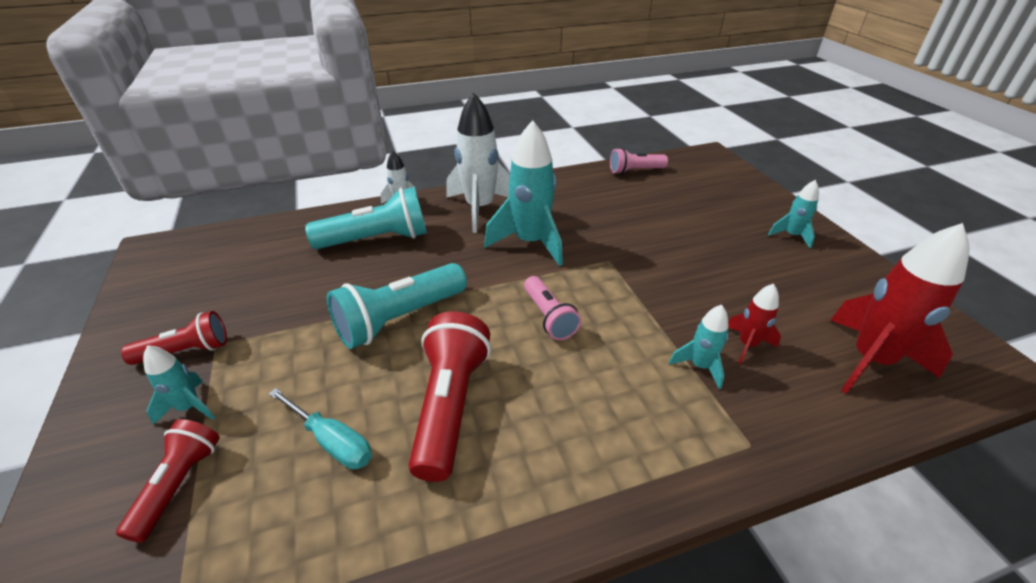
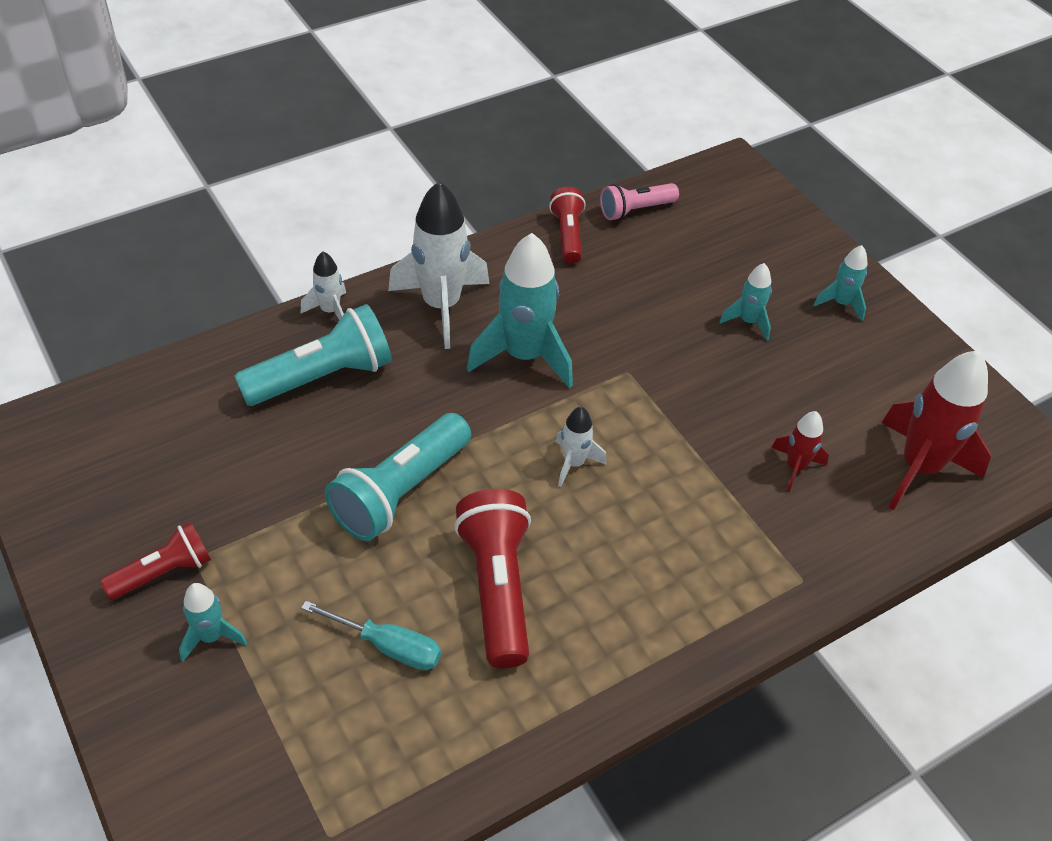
camera: 15 degrees left, 10 degrees up
(179, 484) = (252, 715): red flashlight -> red flashlight (568, 235)
(548, 317) = (574, 463): pink flashlight -> white rocket
(700, 366) = (748, 501): turquoise rocket -> turquoise rocket (748, 321)

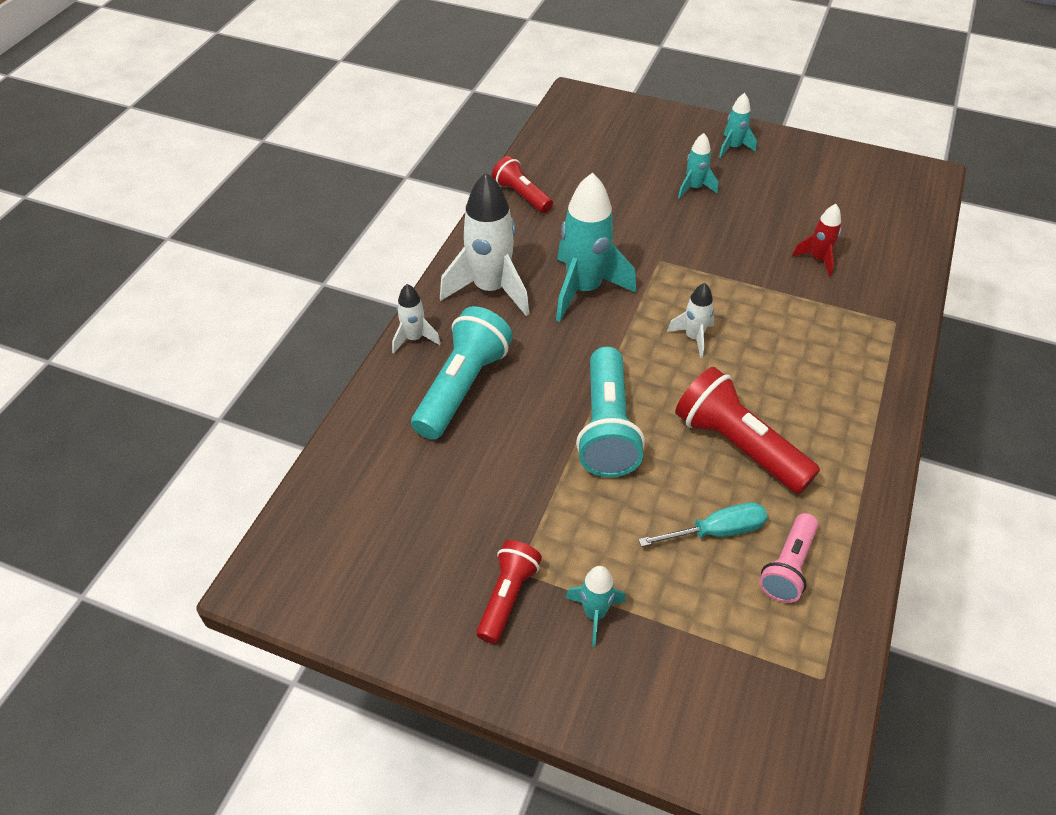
camera: 35 degrees left, 0 degrees up
(635, 210) = (547, 156): pink flashlight -> pink flashlight (788, 566)
(919, 468) = (879, 219): red rocket -> none

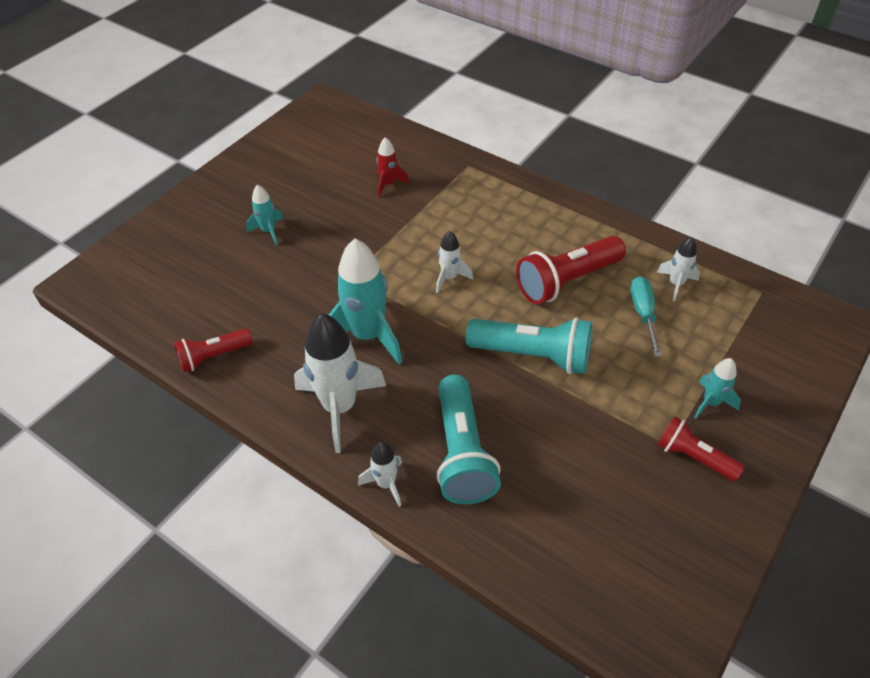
camera: 75 degrees left, 0 degrees up
(462, 387) = (462, 452): turquoise flashlight -> turquoise flashlight turned 135 degrees counterclockwise
(733, 148) = (228, 193): turquoise rocket -> none
(788, 566) = (676, 284): pink flashlight -> white rocket

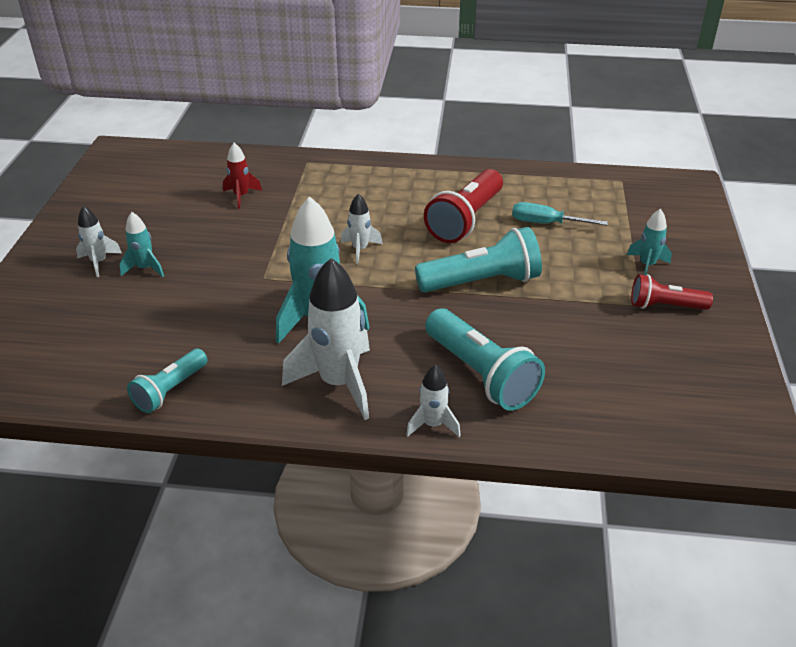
camera: 30 degrees left, 10 degrees down
(213, 356) = (170, 390): red flashlight -> turquoise flashlight
(643, 314) = (546, 223): turquoise screwdriver -> turquoise screwdriver turned 45 degrees counterclockwise
(676, 284) = (554, 195): white rocket -> white rocket (99, 262)

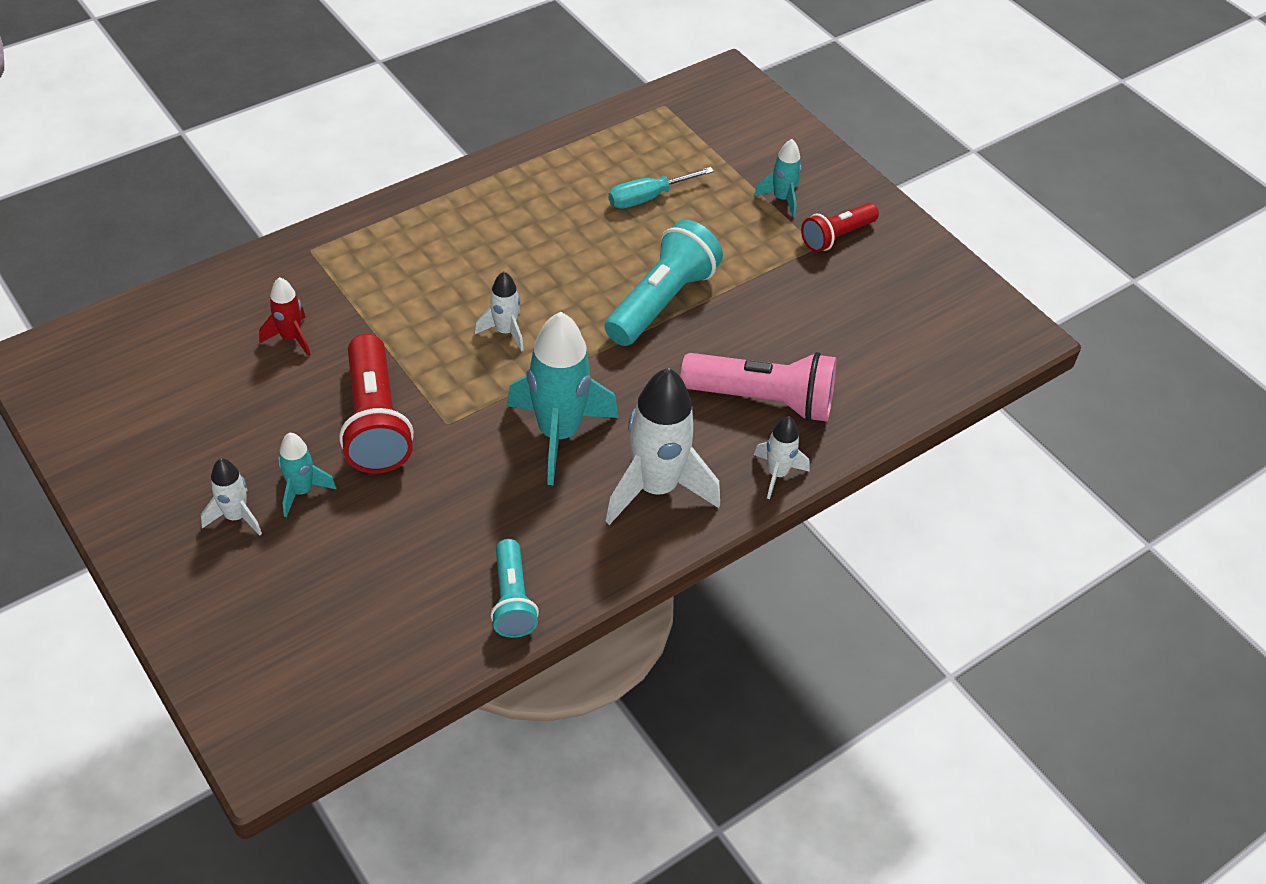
camera: 45 degrees left, 10 degrees up
(465, 220) = (568, 236): red flashlight -> red flashlight (375, 422)
(480, 374) = (762, 400): turquoise flashlight -> pink flashlight

